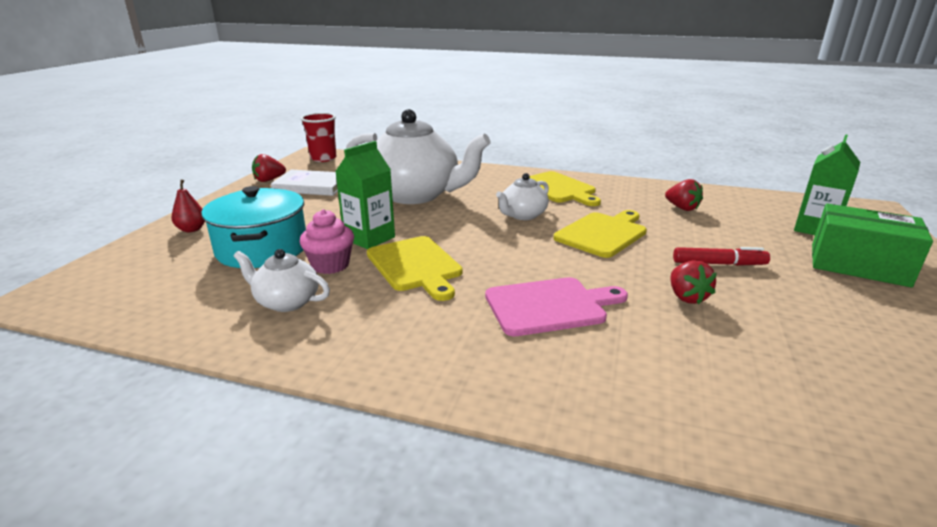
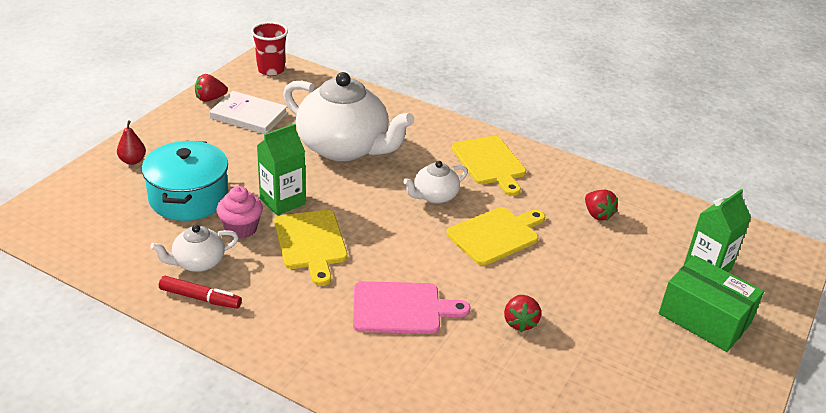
camera: 10 degrees right, 10 degrees up
(286, 302) = (198, 262): white teapot -> white teapot turned 60 degrees counterclockwise
(719, 264) = (576, 292): red marker -> red marker (200, 298)

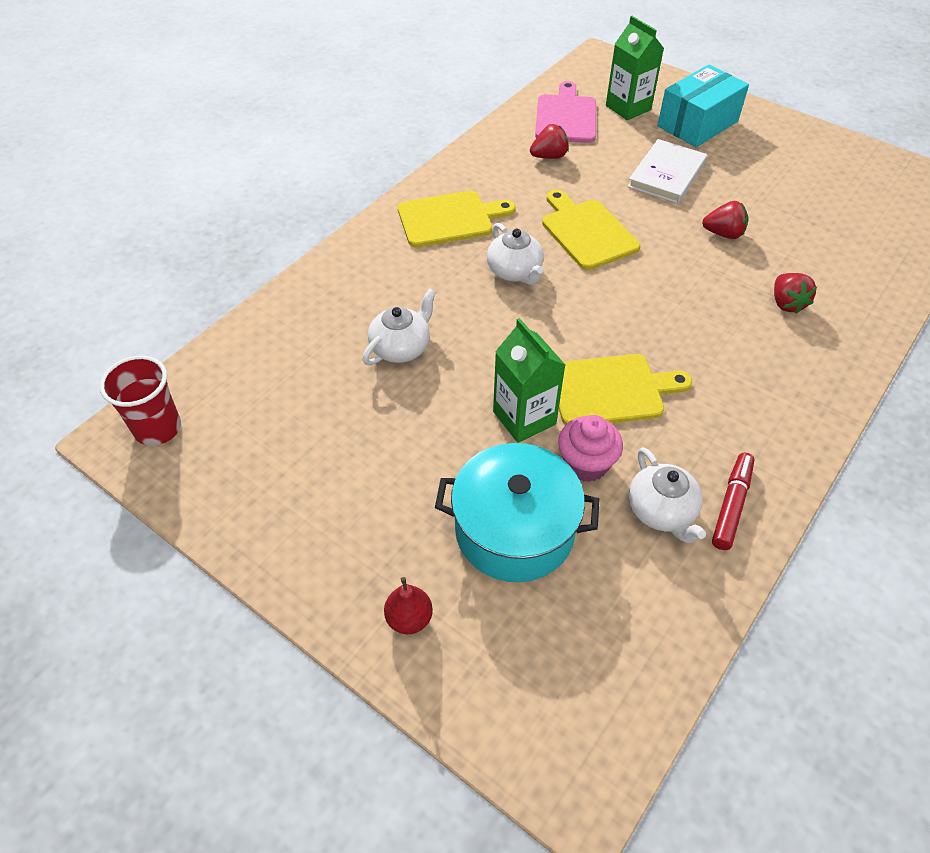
camera: 80 degrees left, 15 degrees up
(210, 99) = (231, 513): red strawberry -> red strawberry (786, 303)
(249, 115) = (296, 458): white book -> white book (666, 175)
(344, 147) = (401, 347): white teapot -> white teapot, size x0.47
(401, 308) = (718, 317): pink cutting board -> pink cutting board (566, 117)
(704, 318) = (697, 124): green box -> turquoise box

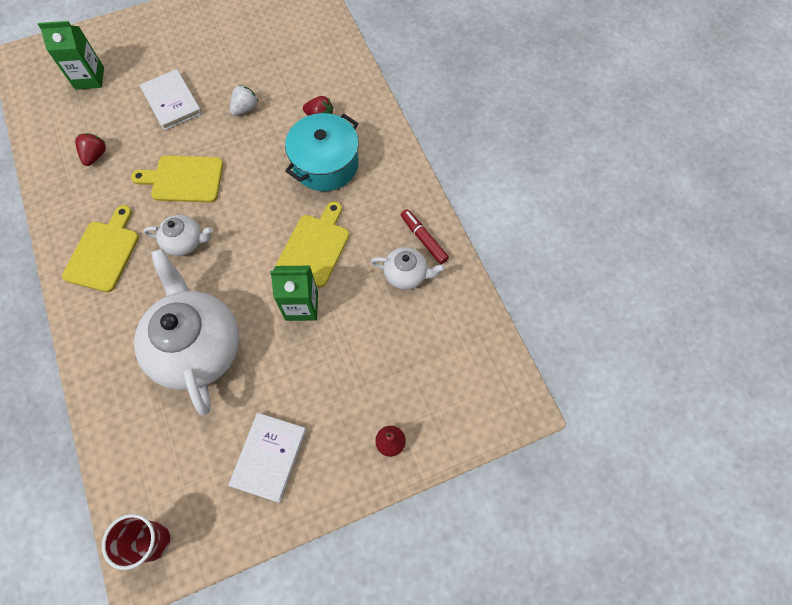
camera: 60 degrees left, 15 degrees up
(311, 487) = (269, 457): none -> white book
(401, 347) = (197, 346): white teapot -> white teapot, size x2.11
(514, 530) = (371, 356): turquoise pot -> turquoise pot (325, 164)
(566, 117) = (64, 120): pink cutting board -> none
(586, 464) = (354, 292): pink cupcake -> none
(697, 124) = (141, 52): turquoise box -> none
(723, 234) = (245, 108): red strawberry -> white strawberry

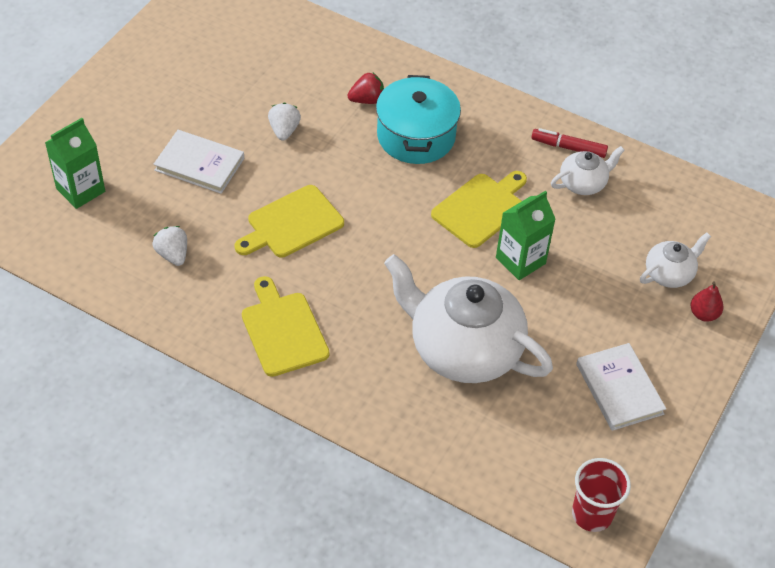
camera: 40 degrees left, 15 degrees down
(95, 155) = (173, 254): red strawberry -> white strawberry
(185, 242) = (354, 274): white teapot -> white teapot (669, 273)
(315, 247) = (481, 208): yellow cutting board -> yellow cutting board turned 60 degrees clockwise

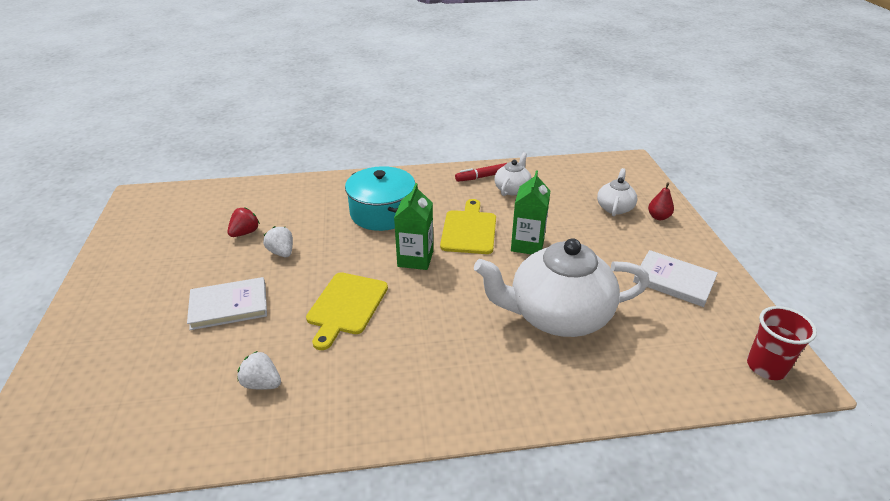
camera: 35 degrees left, 15 degrees down
(80, 190) = (123, 382): green carton -> green carton (415, 259)
(283, 330) = (415, 384): yellow cutting board -> none
(367, 100) = (327, 209): red strawberry -> red strawberry (245, 233)

